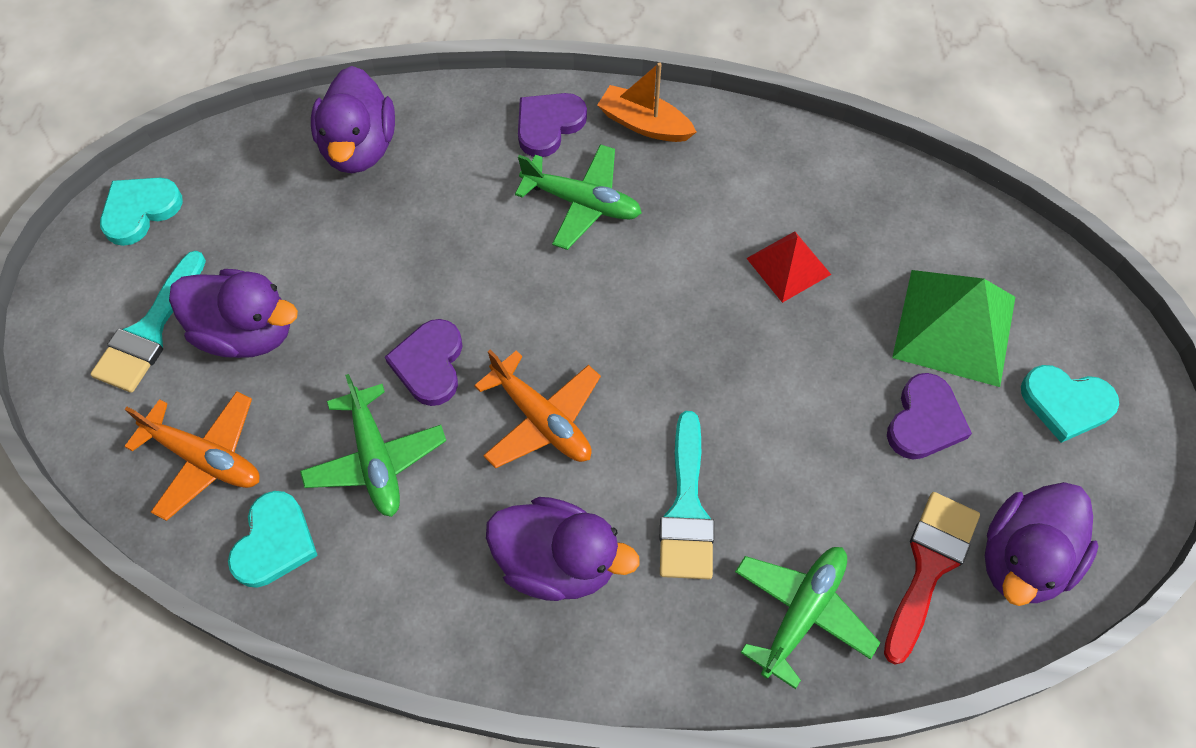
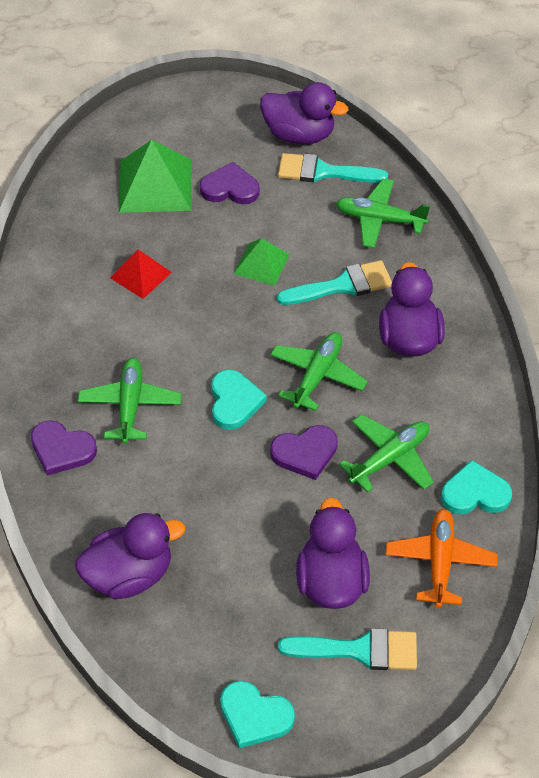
camera: 110 degrees left, 10 degrees down
(541, 419) = (317, 376): orange plane -> green plane
(644, 124) = (40, 387): orange boat -> none
(762, 416) = (261, 264): none -> green pyramid
(929, 566) = (323, 172): red brush -> turquoise brush
(1066, 404) = (189, 129): turquoise heart -> turquoise heart (234, 402)

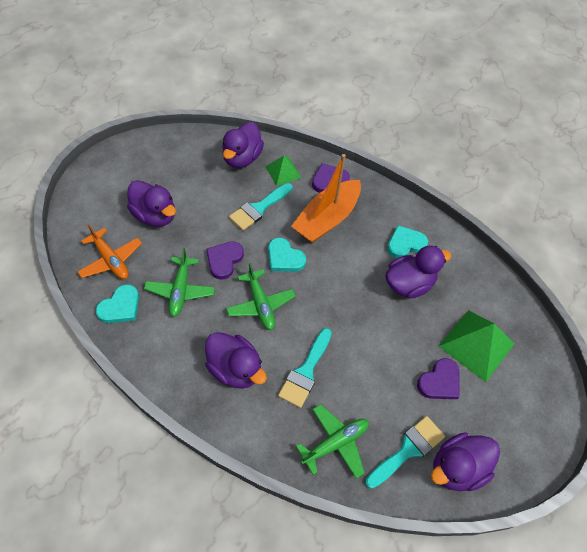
camera: 130 degrees right, 5 degrees up
(130, 405) = (327, 219): green plane -> orange boat
(140, 275) = (409, 284): red pyramid -> purple duck
(254, 716) = (139, 149): turquoise heart -> turquoise heart (405, 244)
(261, 264) = (362, 346): green pyramid -> green pyramid (283, 172)
(359, 650) = (117, 199): turquoise brush -> turquoise brush (259, 208)

